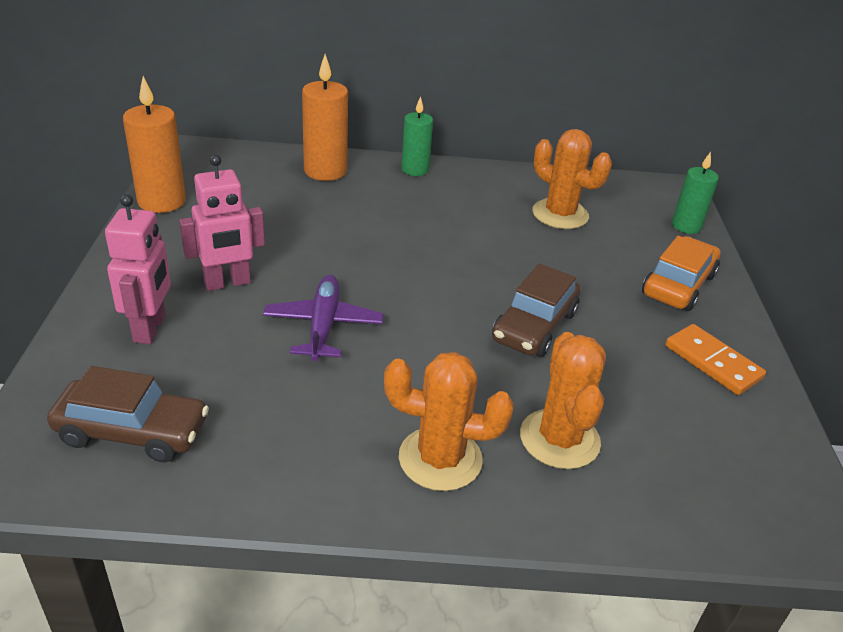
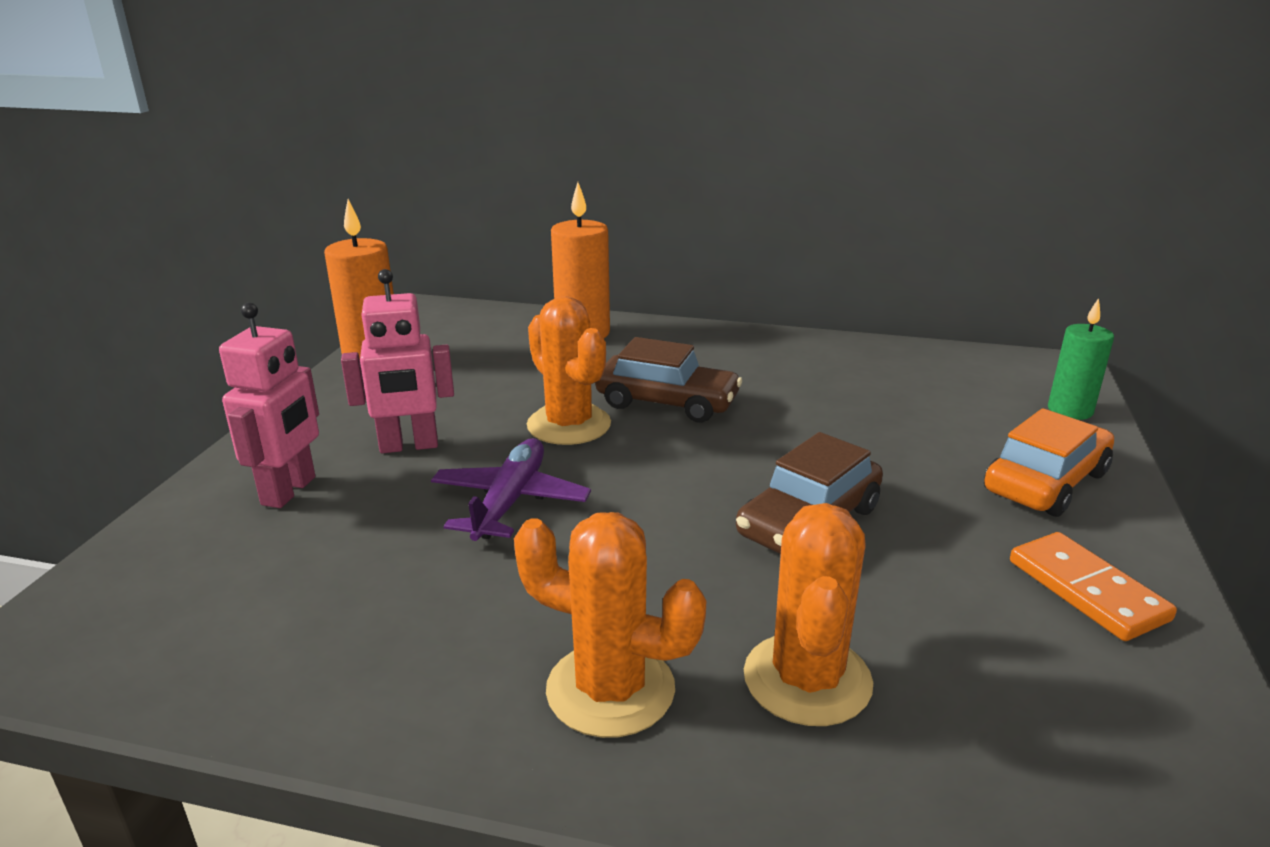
camera: 15 degrees right, 10 degrees down
(132, 431) = (203, 611): brown car -> brown car (667, 403)
(415, 169) = (697, 335): green candle -> none
(560, 214) = (882, 389): orange cactus -> orange cactus (569, 425)

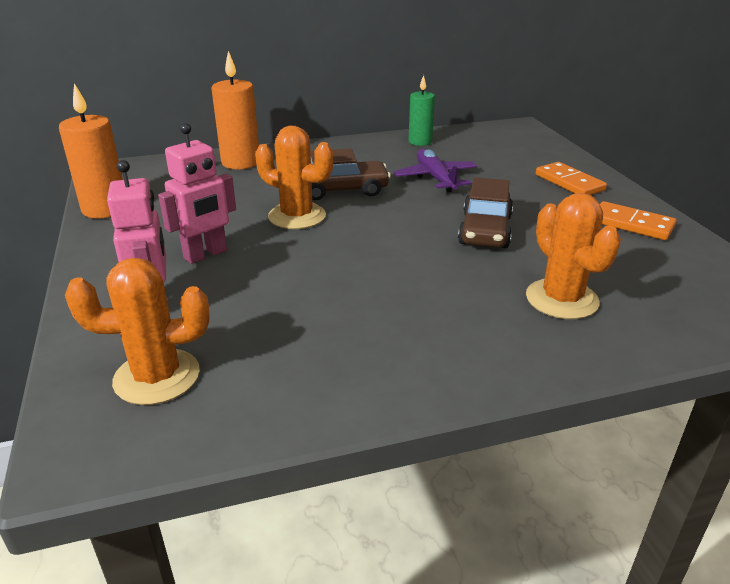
camera: 30 degrees left, 5 degrees up
(510, 502) = (312, 266): purple plane -> purple plane (435, 178)
(610, 689) = (479, 336): orange cactus -> orange cactus (157, 377)
(1045, 482) = (569, 182): orange car -> orange domino
(1070, 410) = (546, 147): green candle -> green candle (420, 142)

